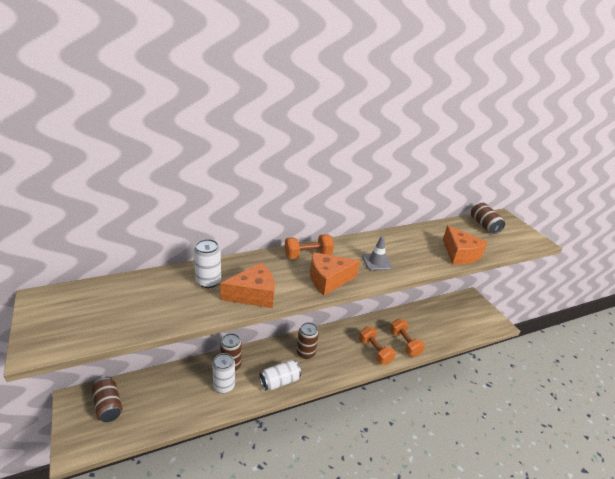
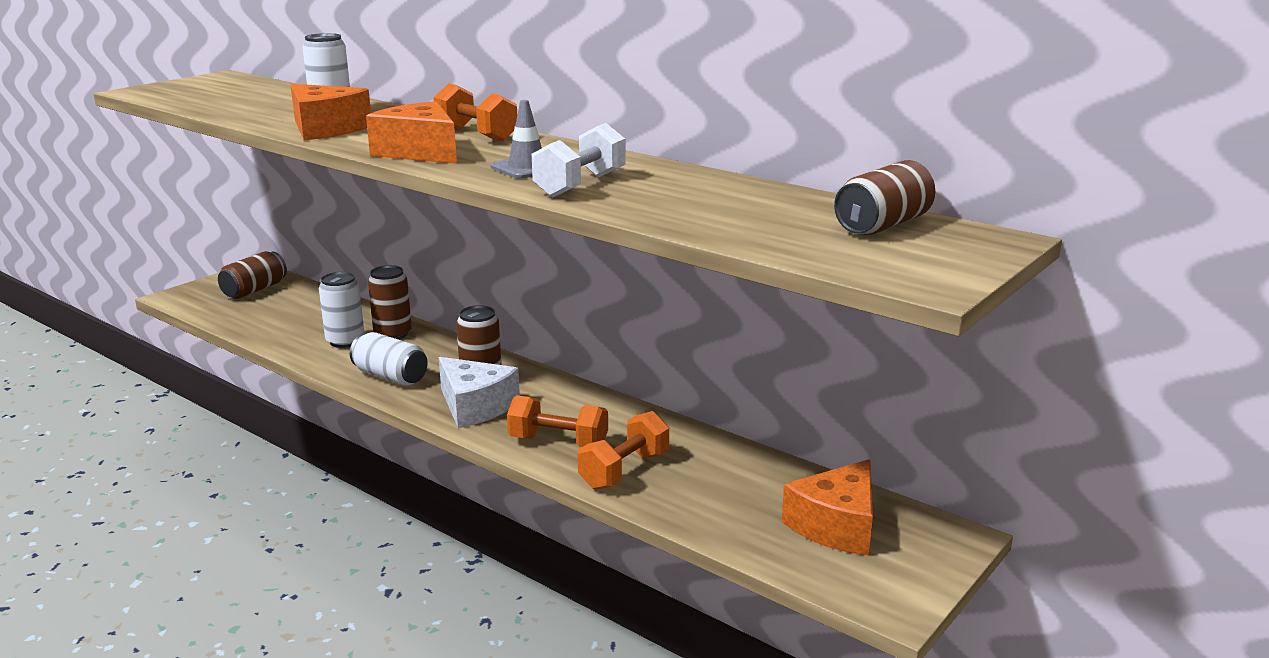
camera: 65 degrees right, 10 degrees down
(329, 364) = (475, 406): none -> white cheese
(375, 352) = (558, 442): orange dumbbell -> orange dumbbell turned 75 degrees clockwise
(410, 259) = (580, 185): none -> white dumbbell
(460, 254) = (678, 216): orange cheese -> orange cheese (836, 525)

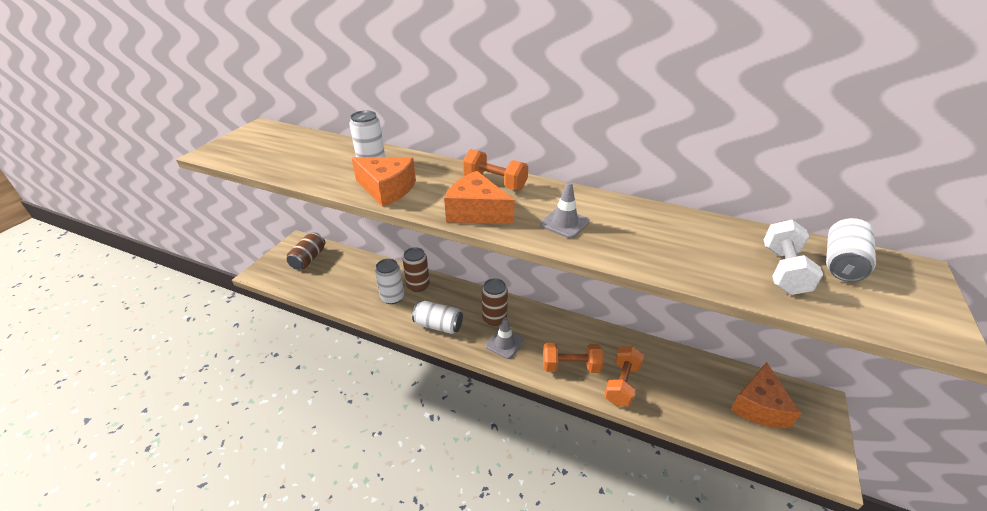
camera: 15 degrees left, 15 degrees up
(475, 406) = (504, 343): white cheese -> grey traffic cone
(580, 185) = (618, 241): white dumbbell -> white dumbbell (783, 271)
(883, 225) = (841, 263): brown can -> white can

